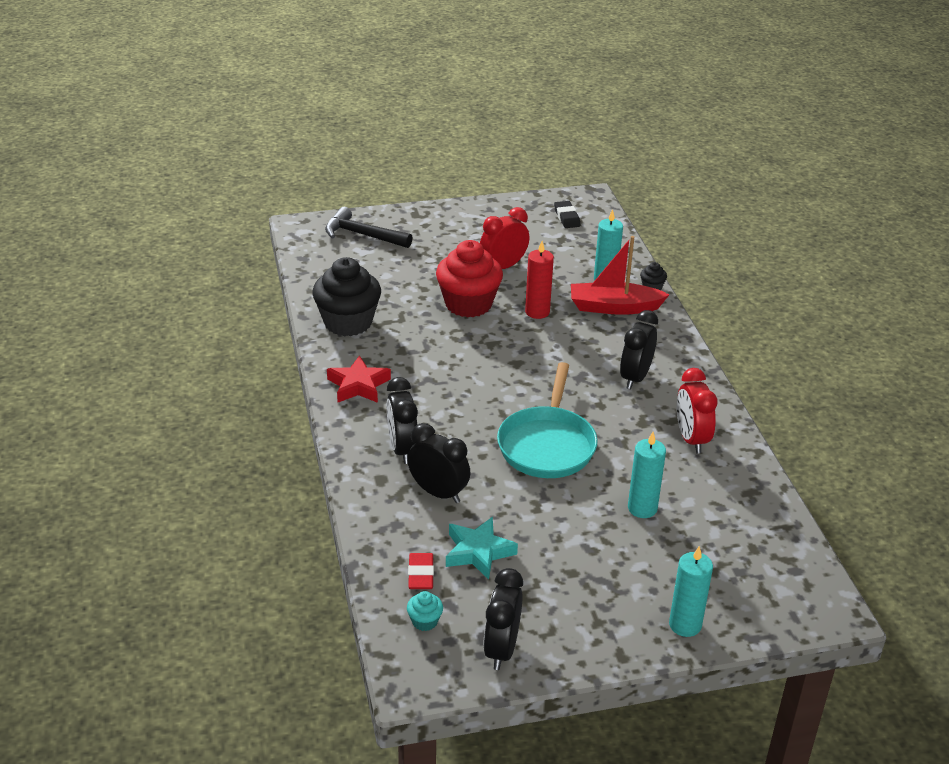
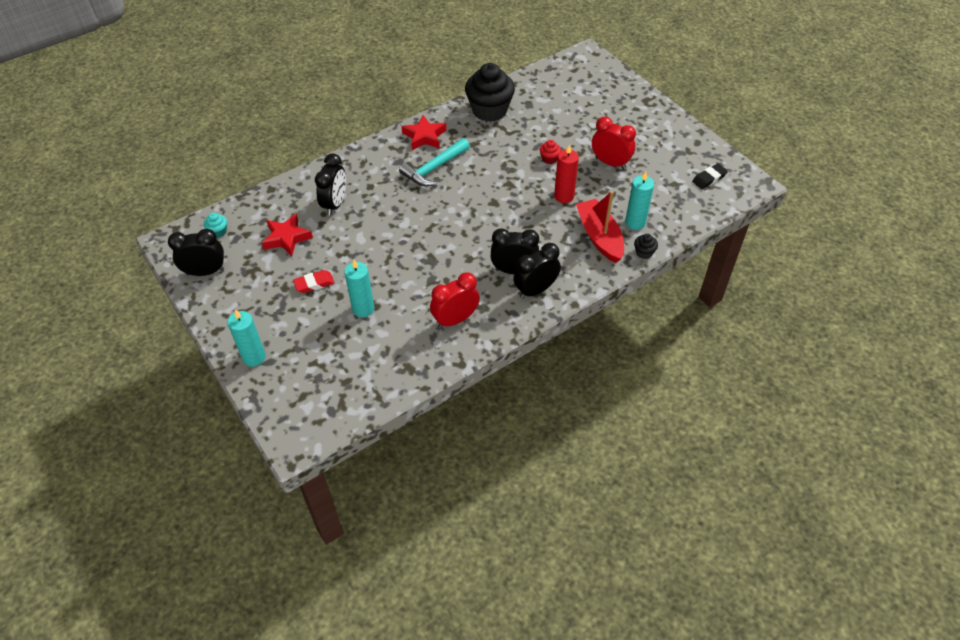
camera: 70 degrees right, 15 degrees up
(362, 235) = (598, 84): black hammer -> none
(402, 449) = (370, 175): black clock -> black clock (535, 290)
(421, 574) = (257, 218): red eraser -> red eraser (314, 284)
(426, 393) = (434, 168): none -> turquoise hammer
(468, 304) = (549, 159): red cupcake -> red cupcake, size x0.41
(478, 552) = (287, 238): turquoise star -> red star
(547, 444) = (409, 242): turquoise pan -> none

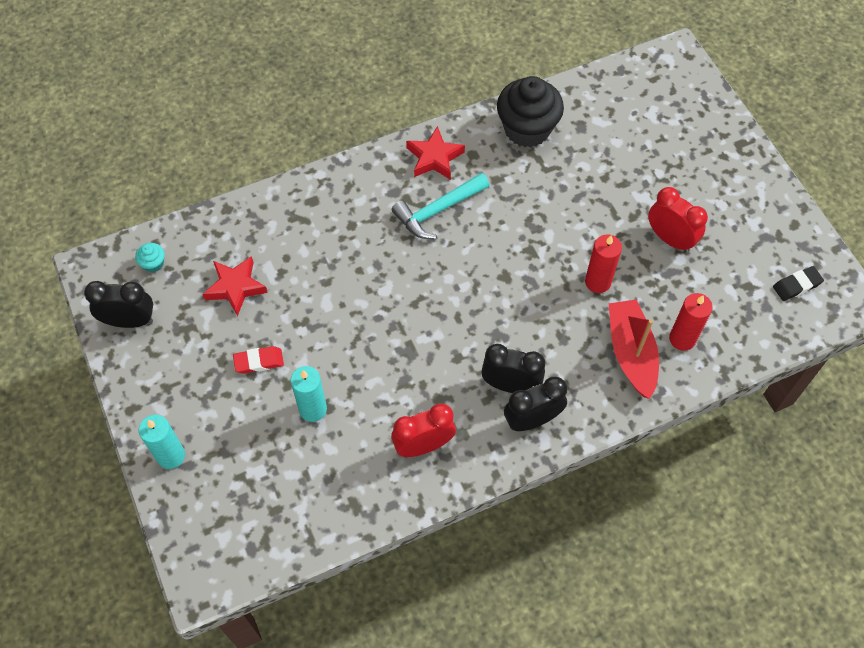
camera: 10 degrees right, 10 degrees up
(335, 204) = (303, 245): black clock -> none
(549, 159) = (590, 219): red cupcake -> none
(635, 222) = (682, 339): turquoise candle -> red candle
(644, 253) = (683, 387): black cupcake -> none

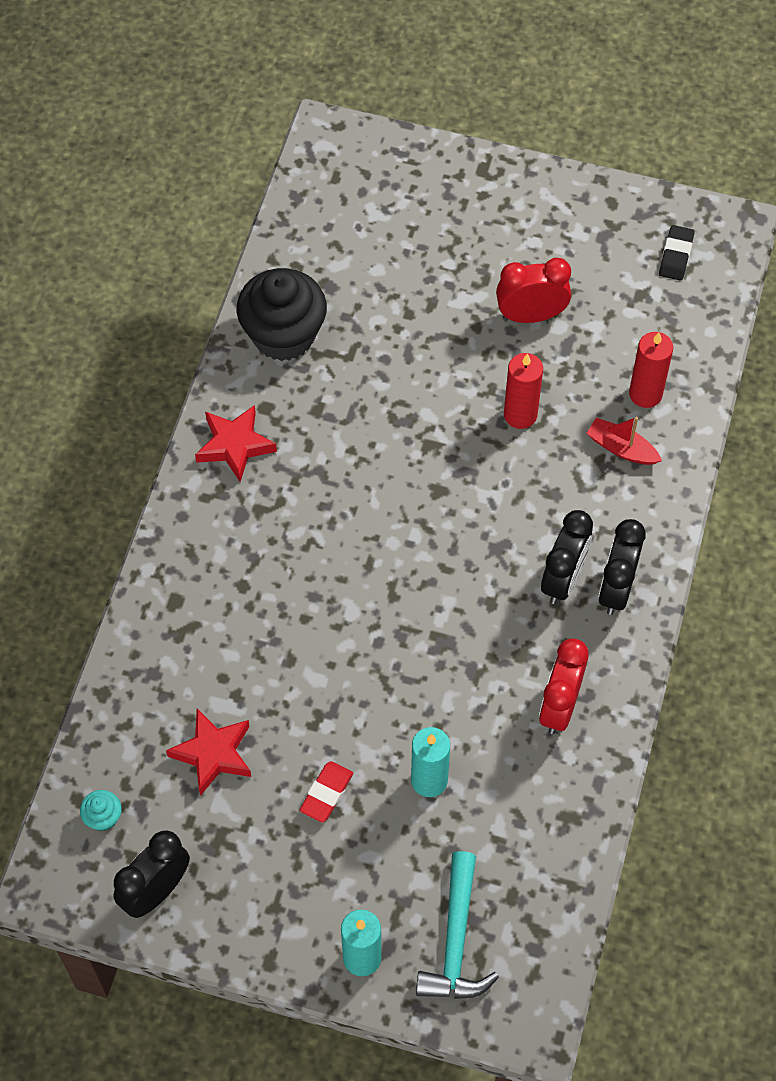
camera: 50 degrees left, 0 degrees up
(437, 210) = (303, 492): turquoise hammer -> turquoise hammer (455, 941)
(510, 385) = (563, 579): black clock -> black clock turned 150 degrees clockwise
(631, 353) = (621, 448): red boat -> red boat, size x0.59

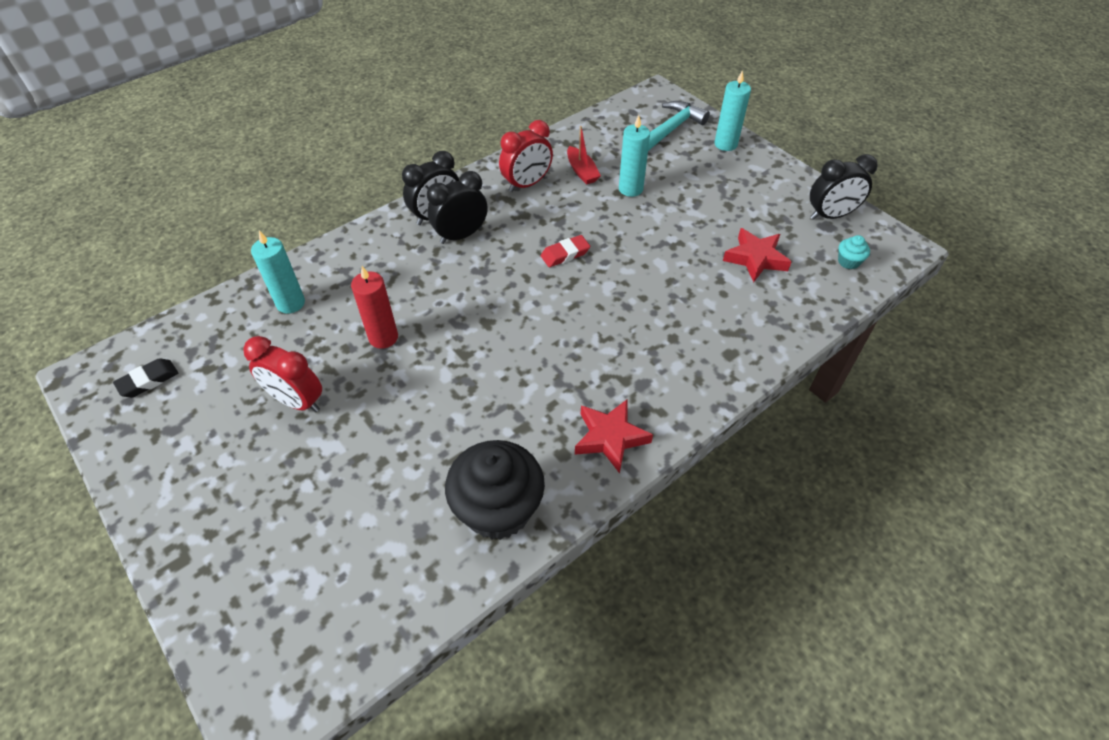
camera: 145 degrees left, 10 degrees down
(326, 793) = (696, 210): red eraser -> red eraser (565, 254)
(621, 448) = (345, 281): red boat -> red boat (582, 171)
(645, 394) = (290, 303): red candle -> turquoise candle

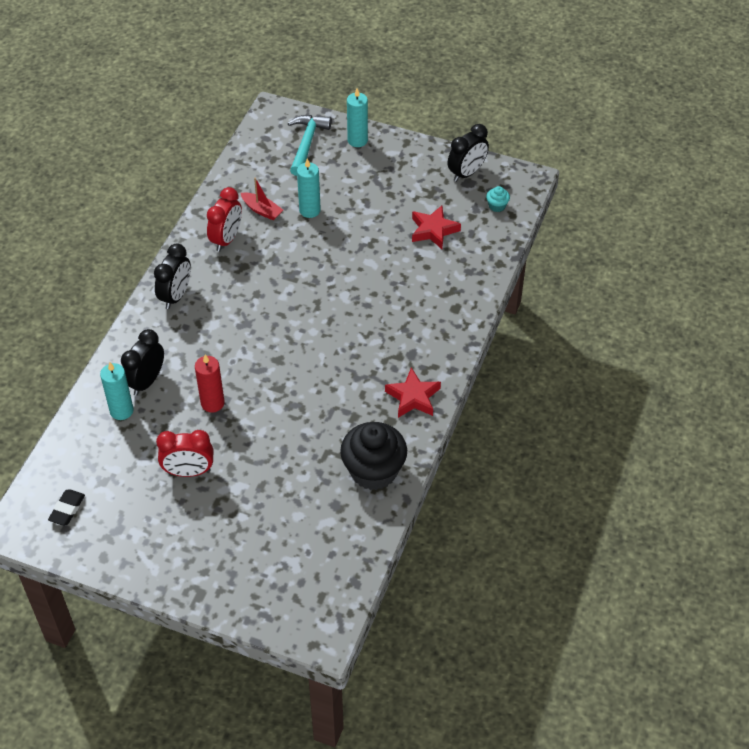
camera: 30 degrees left, 0 degrees up
(461, 235) = (208, 303): black clock -> black clock (146, 381)
(565, 254) = (297, 285): red eraser -> none

